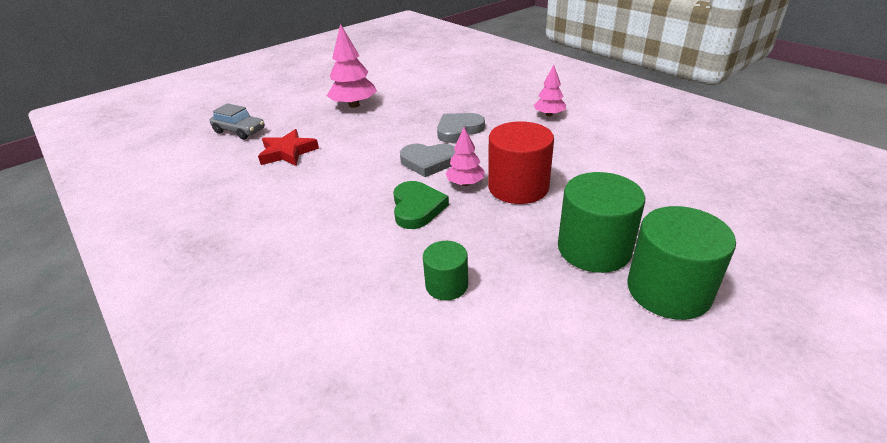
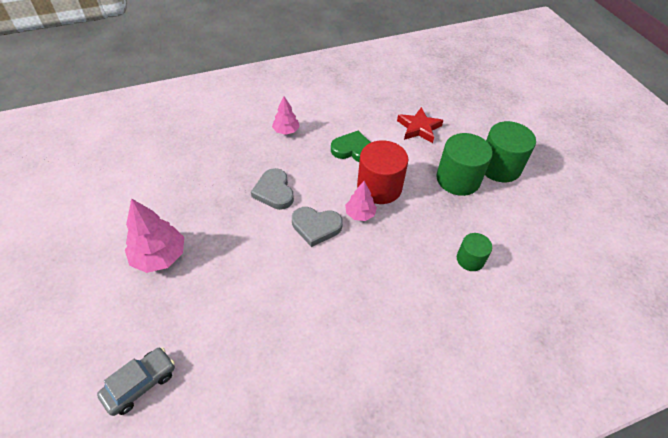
camera: 75 degrees left, 15 degrees up
(288, 152) = (230, 335): red star -> red star (419, 128)
(417, 208) = (379, 252): green heart -> green heart (353, 150)
(428, 162) = (316, 227): grey heart -> grey heart turned 75 degrees clockwise

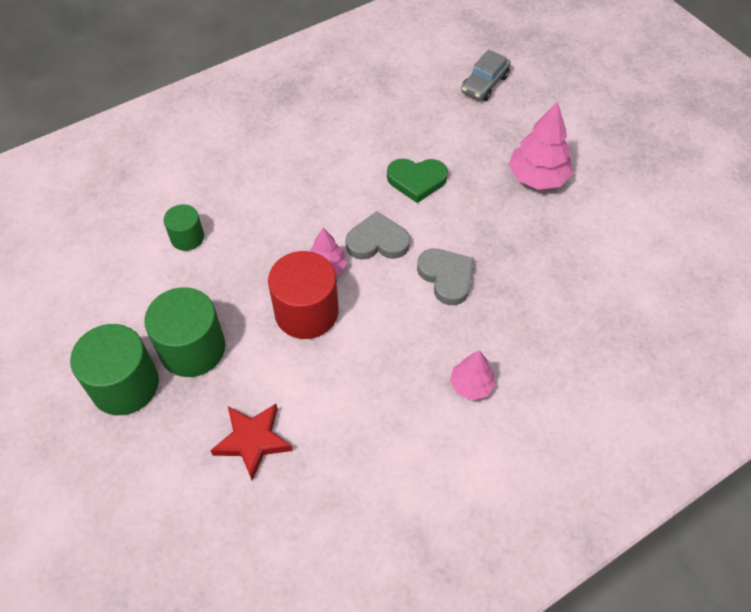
camera: 170 degrees right, 5 degrees up
(353, 150) = (355, 370): green heart -> green heart (417, 180)

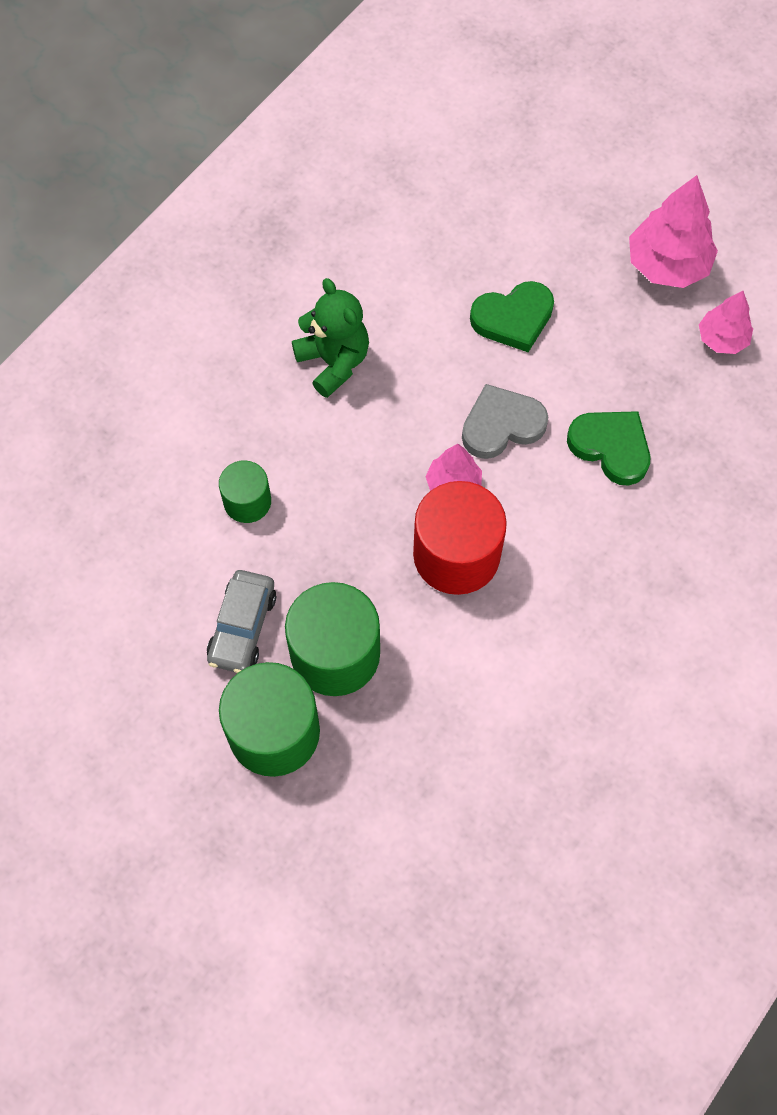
camera: 20 degrees left, 10 degrees up
(253, 441) = (471, 746): red star -> none
(286, 173) = (334, 362): none -> green teddy bear
(446, 277) = (611, 447): grey heart -> green heart
(471, 385) = (700, 583): pink tree -> pink tree (722, 339)
(484, 84) = (540, 139): grey car -> grey car (242, 627)

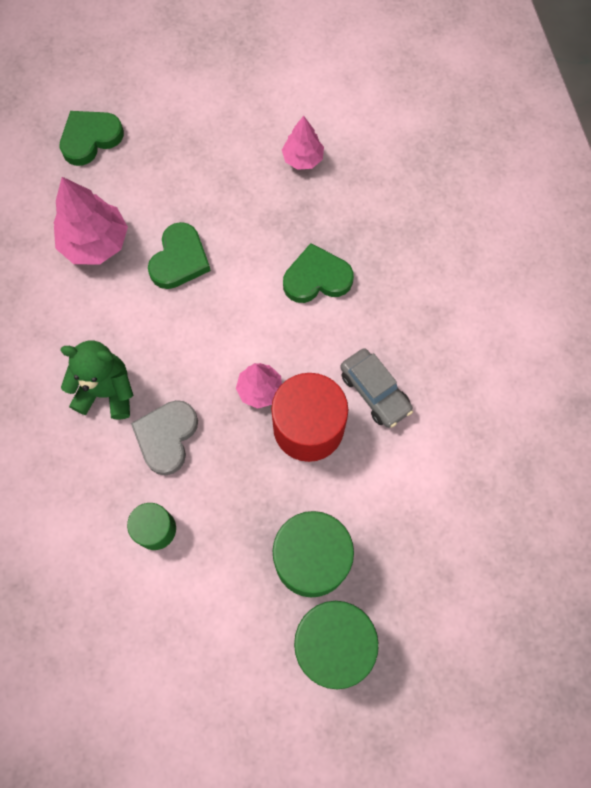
camera: 50 degrees left, 5 degrees up
(242, 627) = (242, 605): grey car -> grey car (375, 392)
(501, 425) = (245, 327): grey heart -> grey heart (166, 437)
(557, 152) = (90, 139): none -> green heart
(667, 265) = (227, 145): pink tree -> pink tree (95, 242)

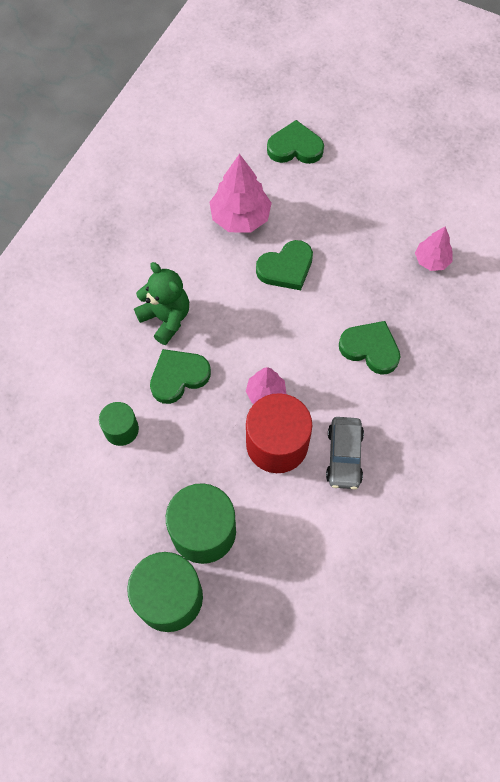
camera: 40 degrees right, 5 degrees down
(166, 437) = (178, 377): grey heart -> green heart

